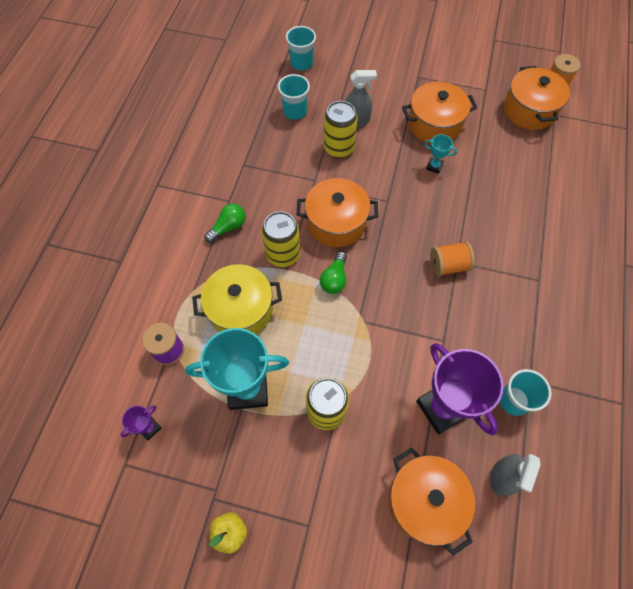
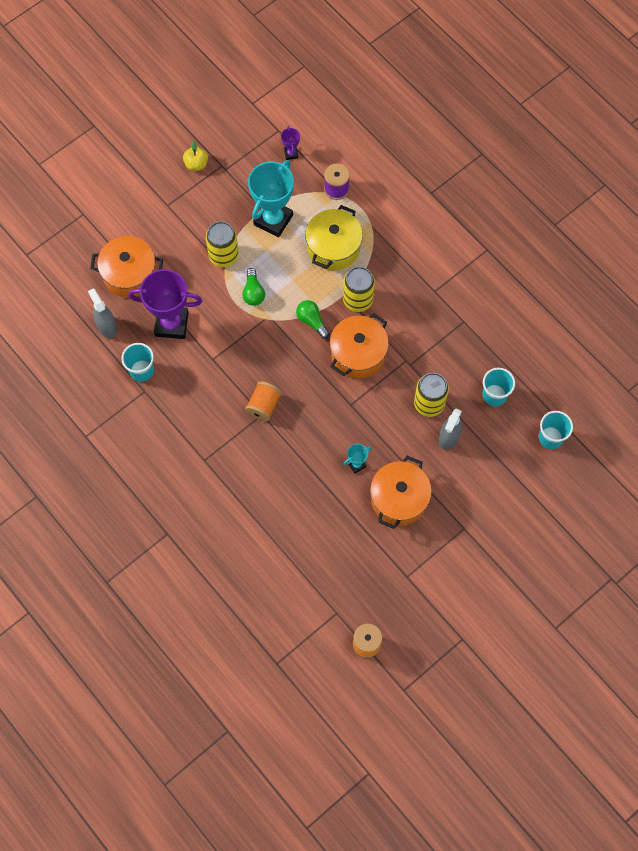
camera: 125 degrees right, 5 degrees up
(228, 227) = (409, 277): green light bulb -> green light bulb (253, 292)
(529, 110) = (356, 594): orange pot -> none

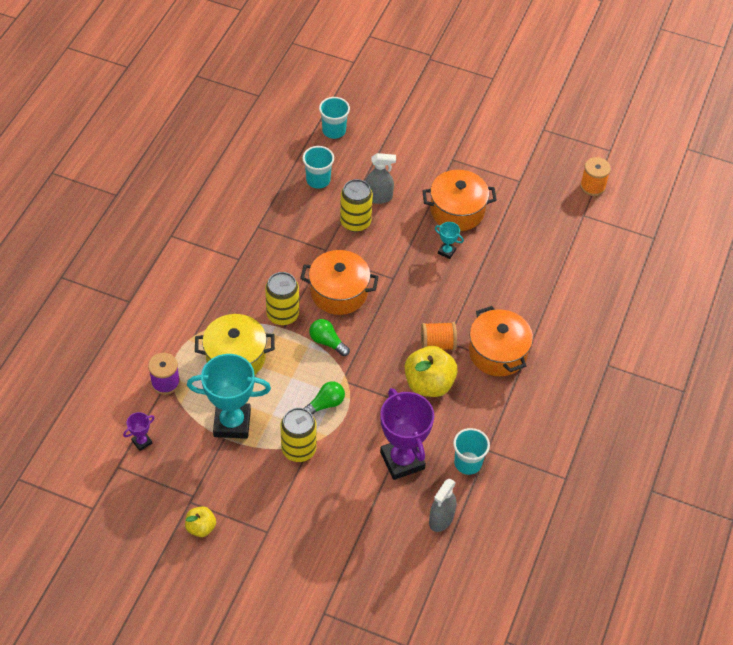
camera: 120 degrees left, 15 degrees down
(129, 274) = (370, 527): orange pot -> orange pot (497, 353)
(229, 379) = (429, 384): none -> yellow apple
(312, 321) = (327, 342): green light bulb -> green light bulb turned 105 degrees clockwise

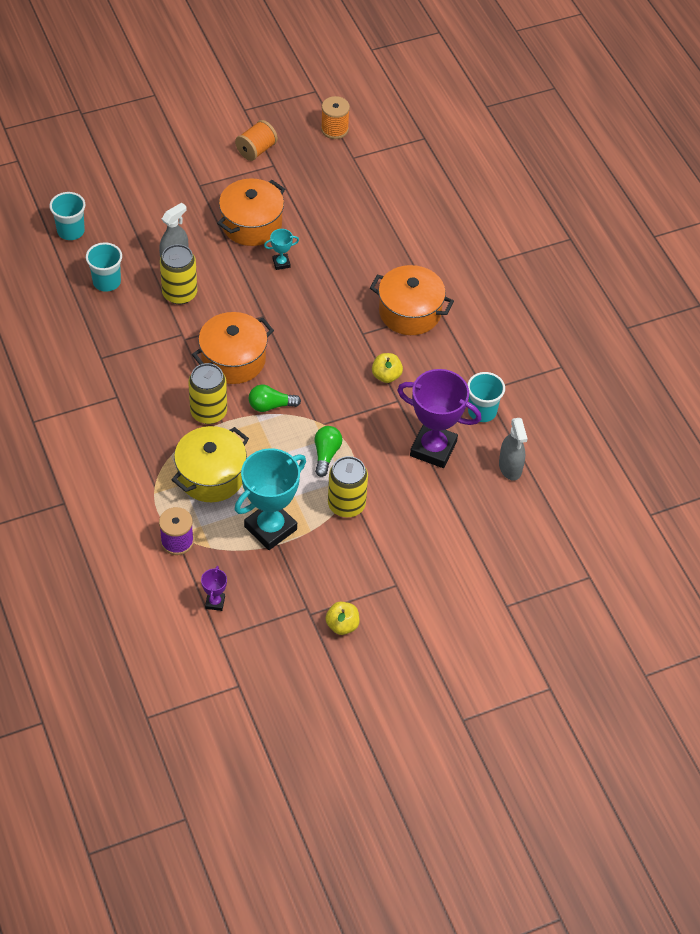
camera: 45 degrees left, 0 degrees up
(429, 384) = (386, 376): yellow apple -> yellow apple, size x0.55
(437, 344) = (357, 340): orange spool -> orange spool (256, 150)

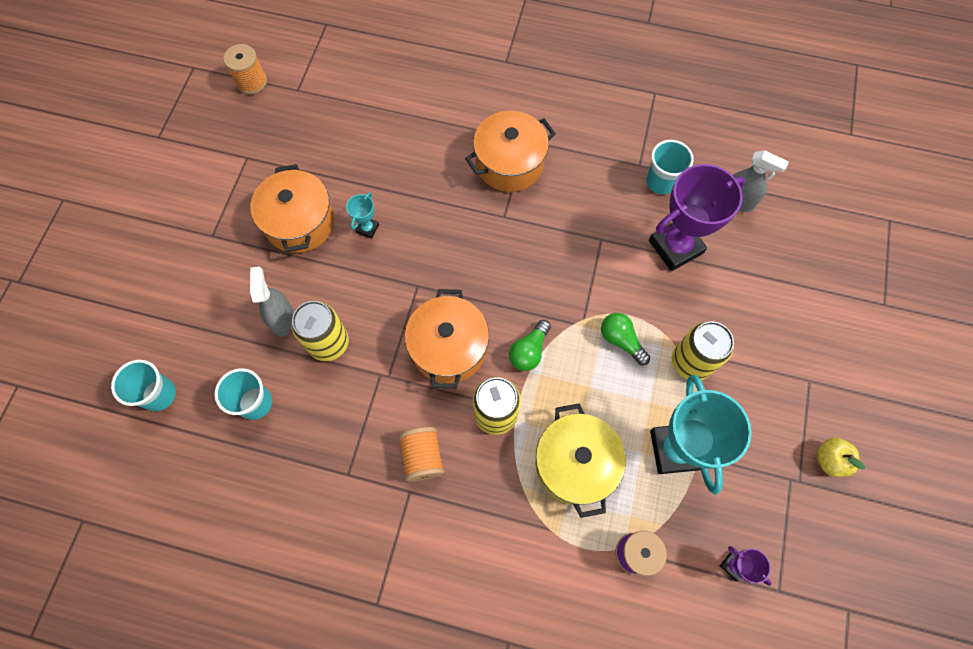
camera: 50 degrees left, 15 degrees up
(256, 150) = (215, 159): orange spool -> orange spool (423, 457)
(386, 376) = (567, 230): yellow apple -> none

